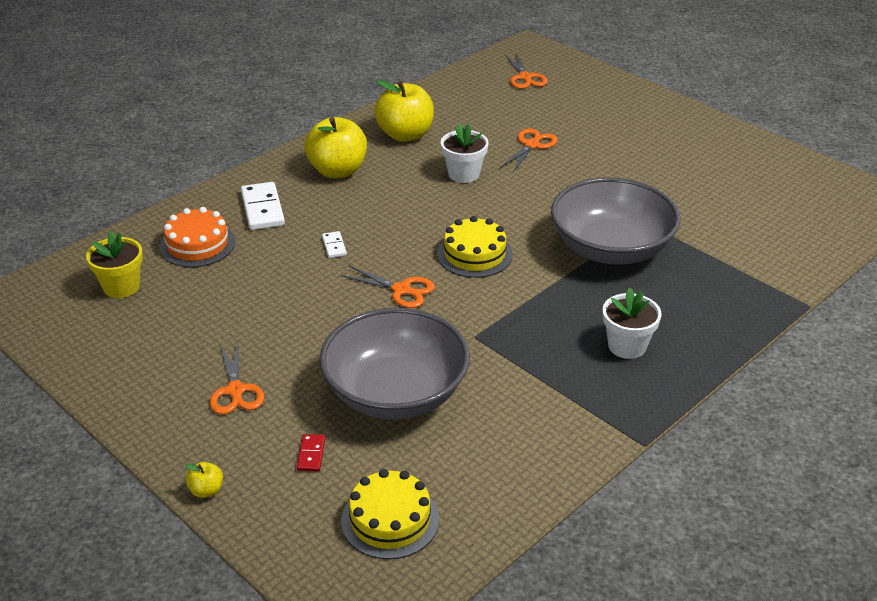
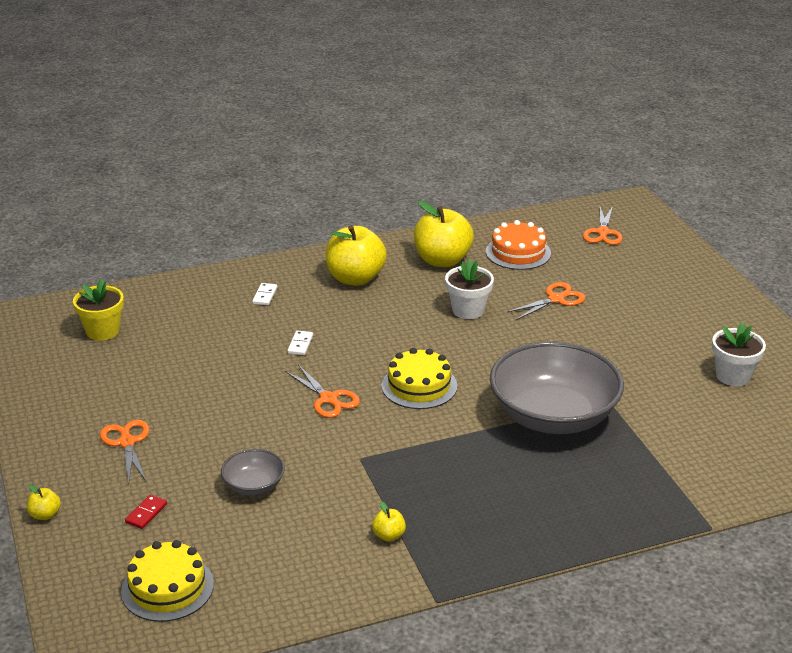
camera: 25 degrees right, 5 degrees down
(197, 244) = (188, 312): orange cake -> orange cake (518, 252)
(235, 390) = (127, 442): orange scissors -> orange scissors turned 150 degrees clockwise
(263, 209) = (265, 296): white domino -> white domino, size x0.51
(396, 393) = (254, 485): grey bowl -> grey bowl, size x0.45
(556, 399) = (389, 535): none -> yellow apple
(627, 346) = (494, 509): white flower pot -> white flower pot (733, 376)

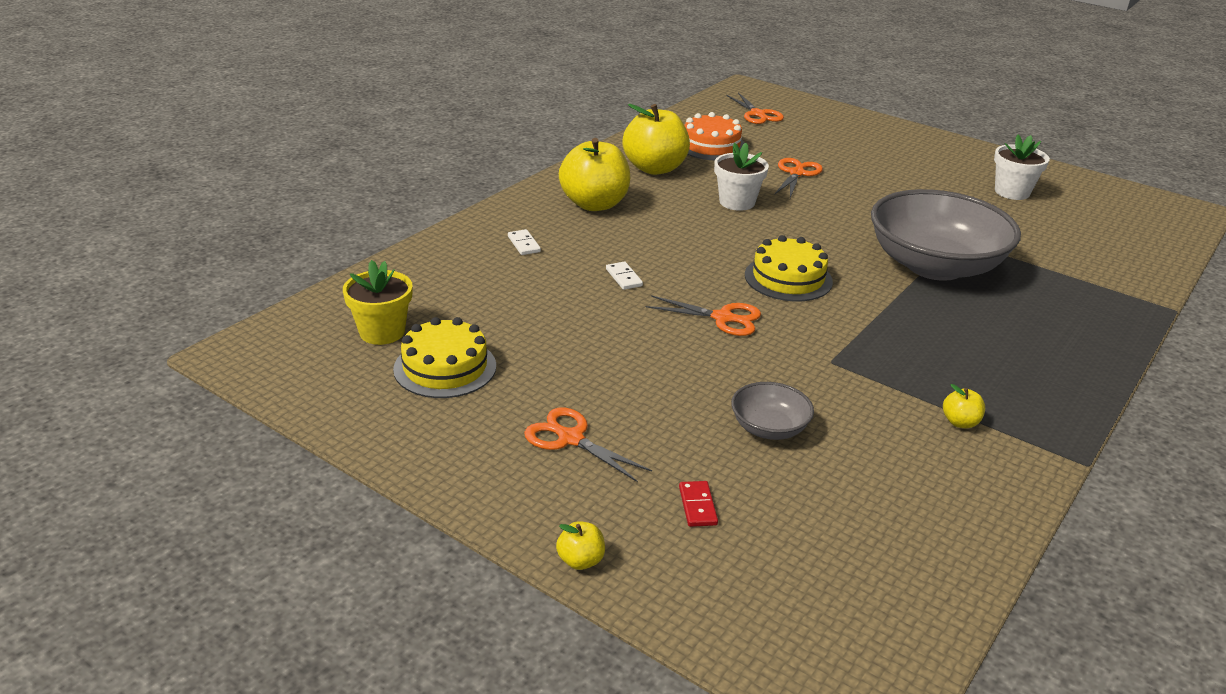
camera: 35 degrees left, 0 degrees up
(167, 587) = (833, 577): yellow cake -> yellow cake (445, 367)

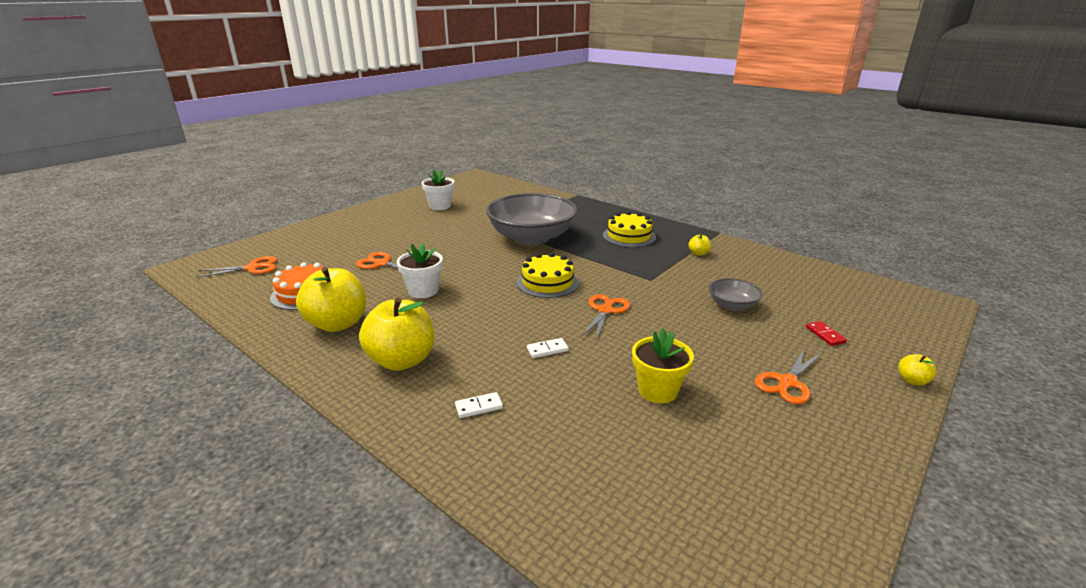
camera: 85 degrees left, 5 degrees down
(382, 332) = (671, 512): yellow flower pot -> yellow flower pot (657, 390)
(445, 367) = (721, 456): yellow cake -> yellow cake (629, 236)
(697, 506) = (825, 335): red domino -> red domino turned 75 degrees clockwise

